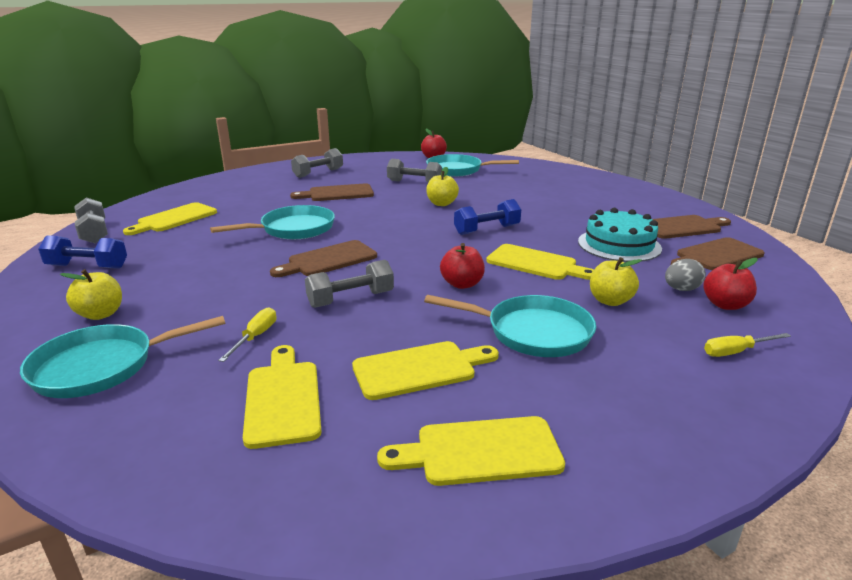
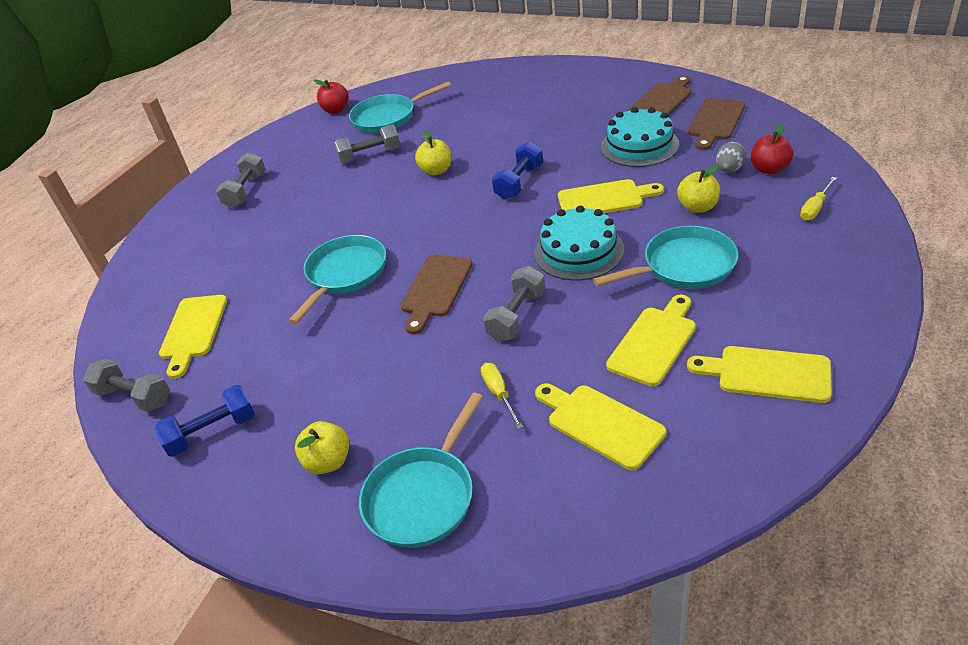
camera: 30 degrees left, 15 degrees up
(337, 193) = (314, 208): brown cutting board -> none
(462, 284) = (579, 251): red apple -> turquoise cake
(480, 452) = (767, 374): yellow cutting board -> yellow cutting board turned 60 degrees clockwise

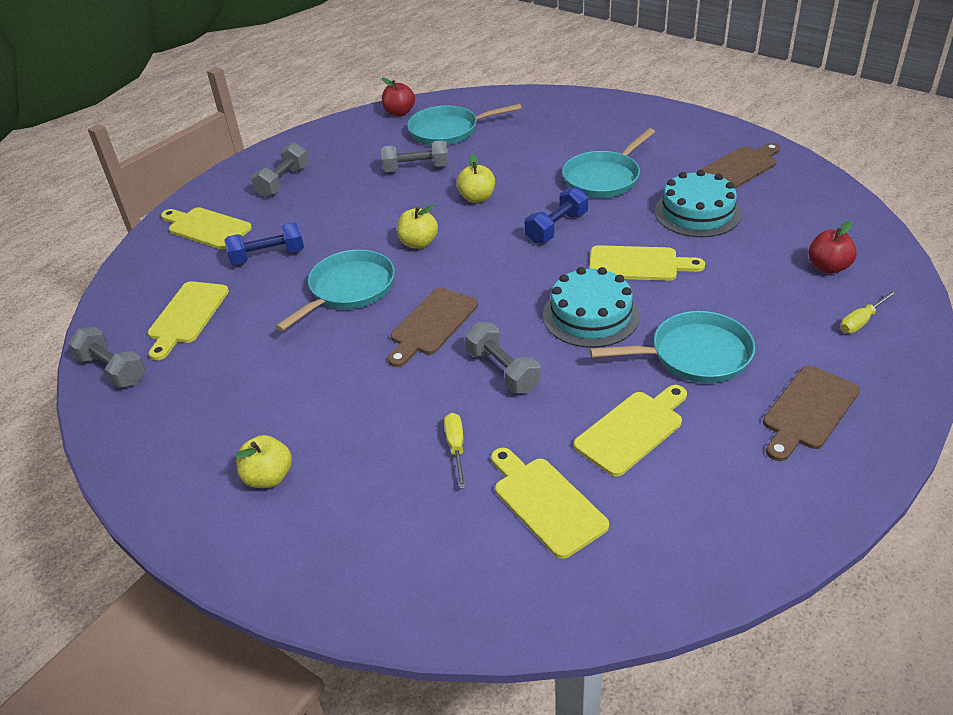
camera: 10 degrees right, 0 degrees up
(212, 432) = (171, 422): blue dumbbell -> blue dumbbell (268, 256)
(423, 496) = (346, 534): turquoise pan -> turquoise pan (604, 178)
(517, 316) = (502, 370): grey dumbbell -> grey dumbbell turned 75 degrees counterclockwise
(698, 207) = (734, 293): yellow apple -> yellow apple (418, 243)
(715, 122) = (790, 202): brown cutting board -> brown cutting board (808, 411)
(729, 170) = (784, 259): grey egg -> none
(767, 374) = (738, 491): yellow cutting board -> yellow cutting board (206, 228)

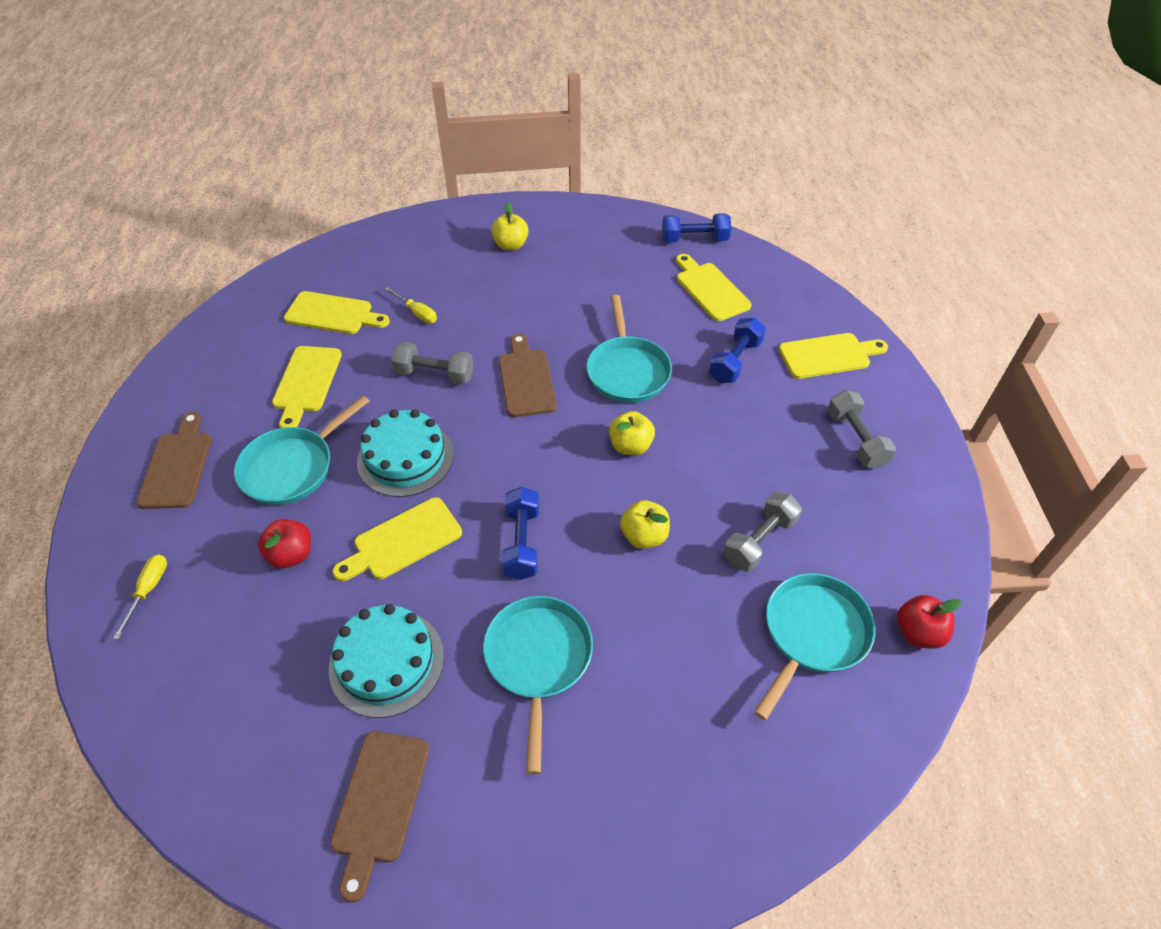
camera: 135 degrees right, 10 degrees up
(112, 369) = (694, 239): grey dumbbell -> blue dumbbell
(828, 267) = (200, 653): red apple -> red apple (291, 555)

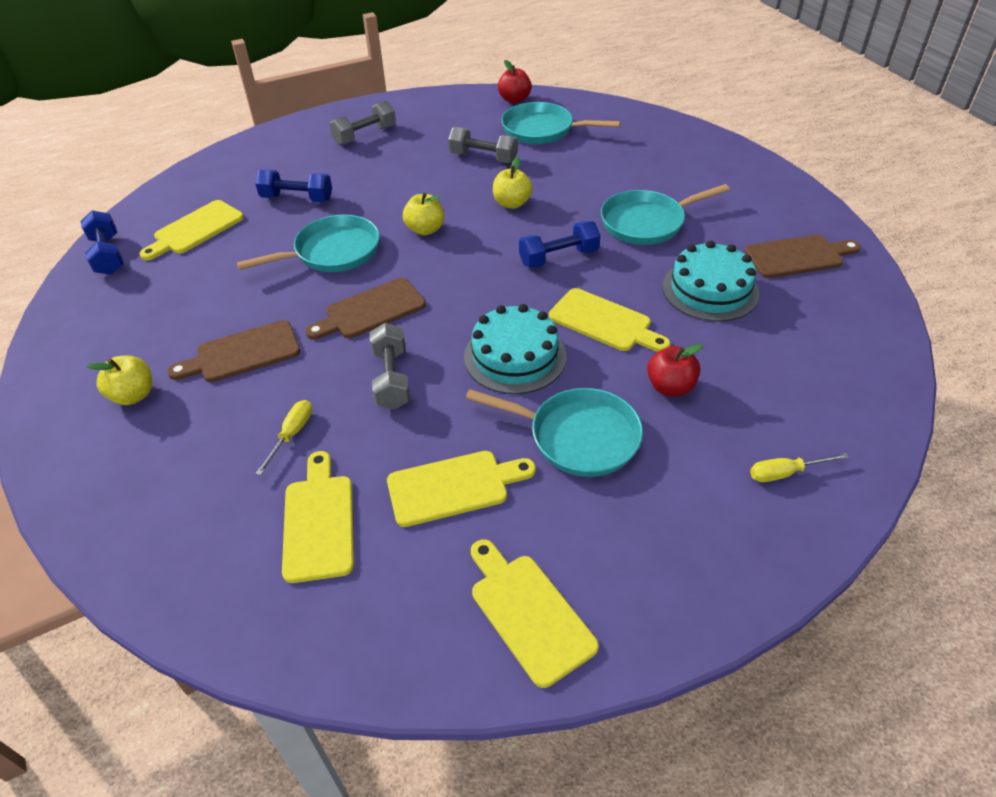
camera: 110 degrees left, 5 degrees down
(177, 465) = (641, 545): brown cutting board -> brown cutting board (242, 353)
(828, 355) = (273, 157): yellow cutting board -> yellow cutting board (528, 613)

